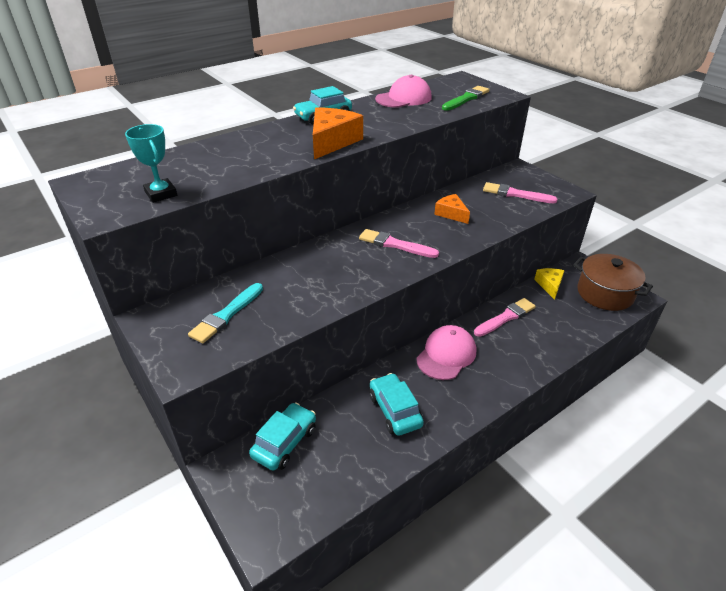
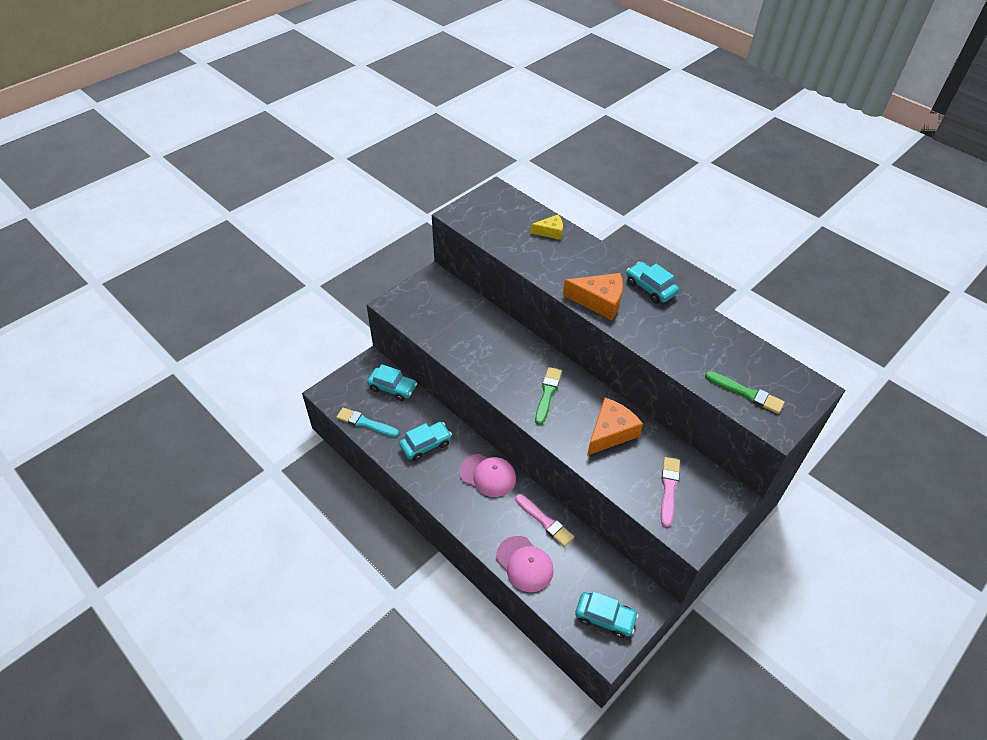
camera: 80 degrees right, 10 degrees up
(161, 194) = (489, 229): turquoise trophy -> none
(226, 315) = (442, 311): turquoise brush -> turquoise brush (365, 423)
(395, 244) = (547, 394): pink brush -> green brush
(404, 98) = (722, 341): pink cap -> pink cap (524, 564)
(451, 214) = (610, 432): orange cheese -> orange cheese, size x1.68
(549, 285) = (604, 564): yellow cheese -> yellow cheese (550, 232)
(605, 293) = (605, 618): brown pot -> turquoise car

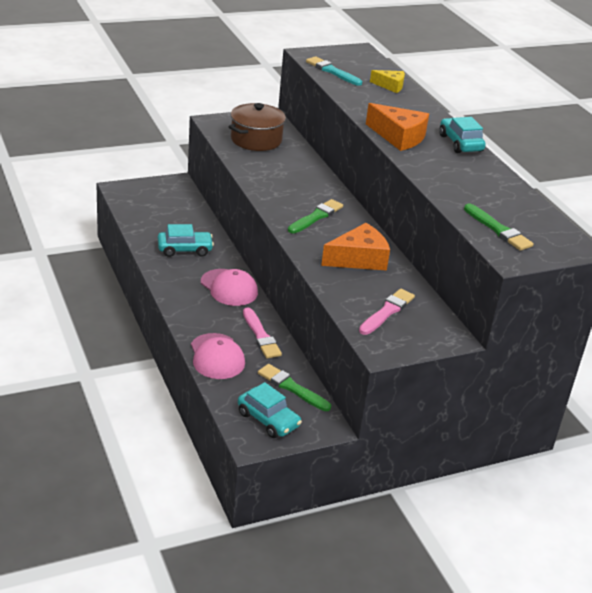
camera: 20 degrees right, 15 degrees down
(365, 423) = (139, 218): turquoise brush -> turquoise brush (332, 71)
(392, 388) = (183, 204): turquoise car -> none
(441, 313) = (256, 140): none -> brown pot
(602, 571) = (292, 387): none -> green brush

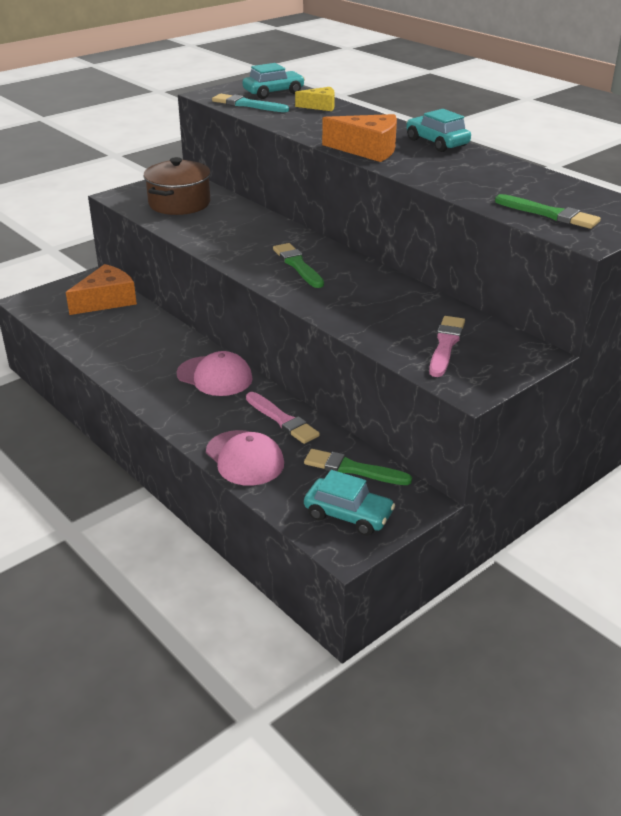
camera: 15 degrees left, 0 degrees up
(185, 249) = (139, 347): turquoise car -> turquoise car (273, 92)
(316, 217) = (298, 265): green brush -> green brush turned 45 degrees counterclockwise
(358, 259) = (375, 297): orange cheese -> orange cheese (106, 300)

